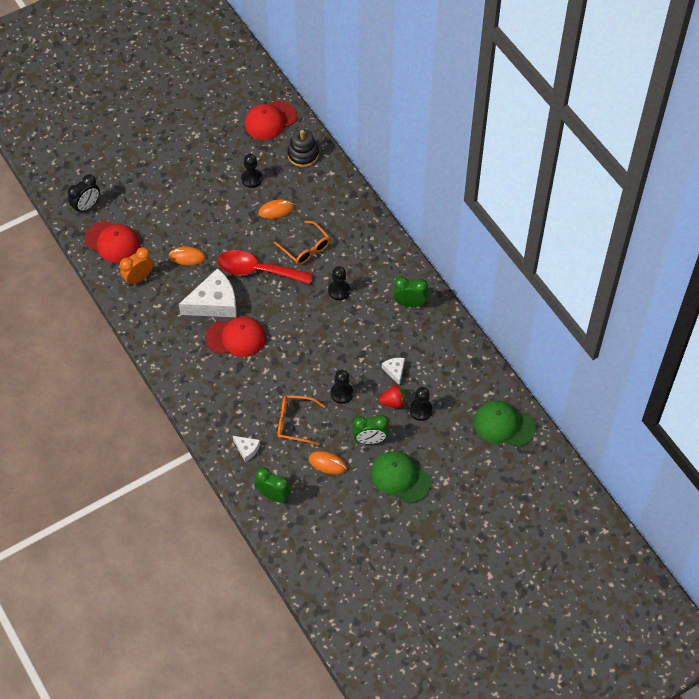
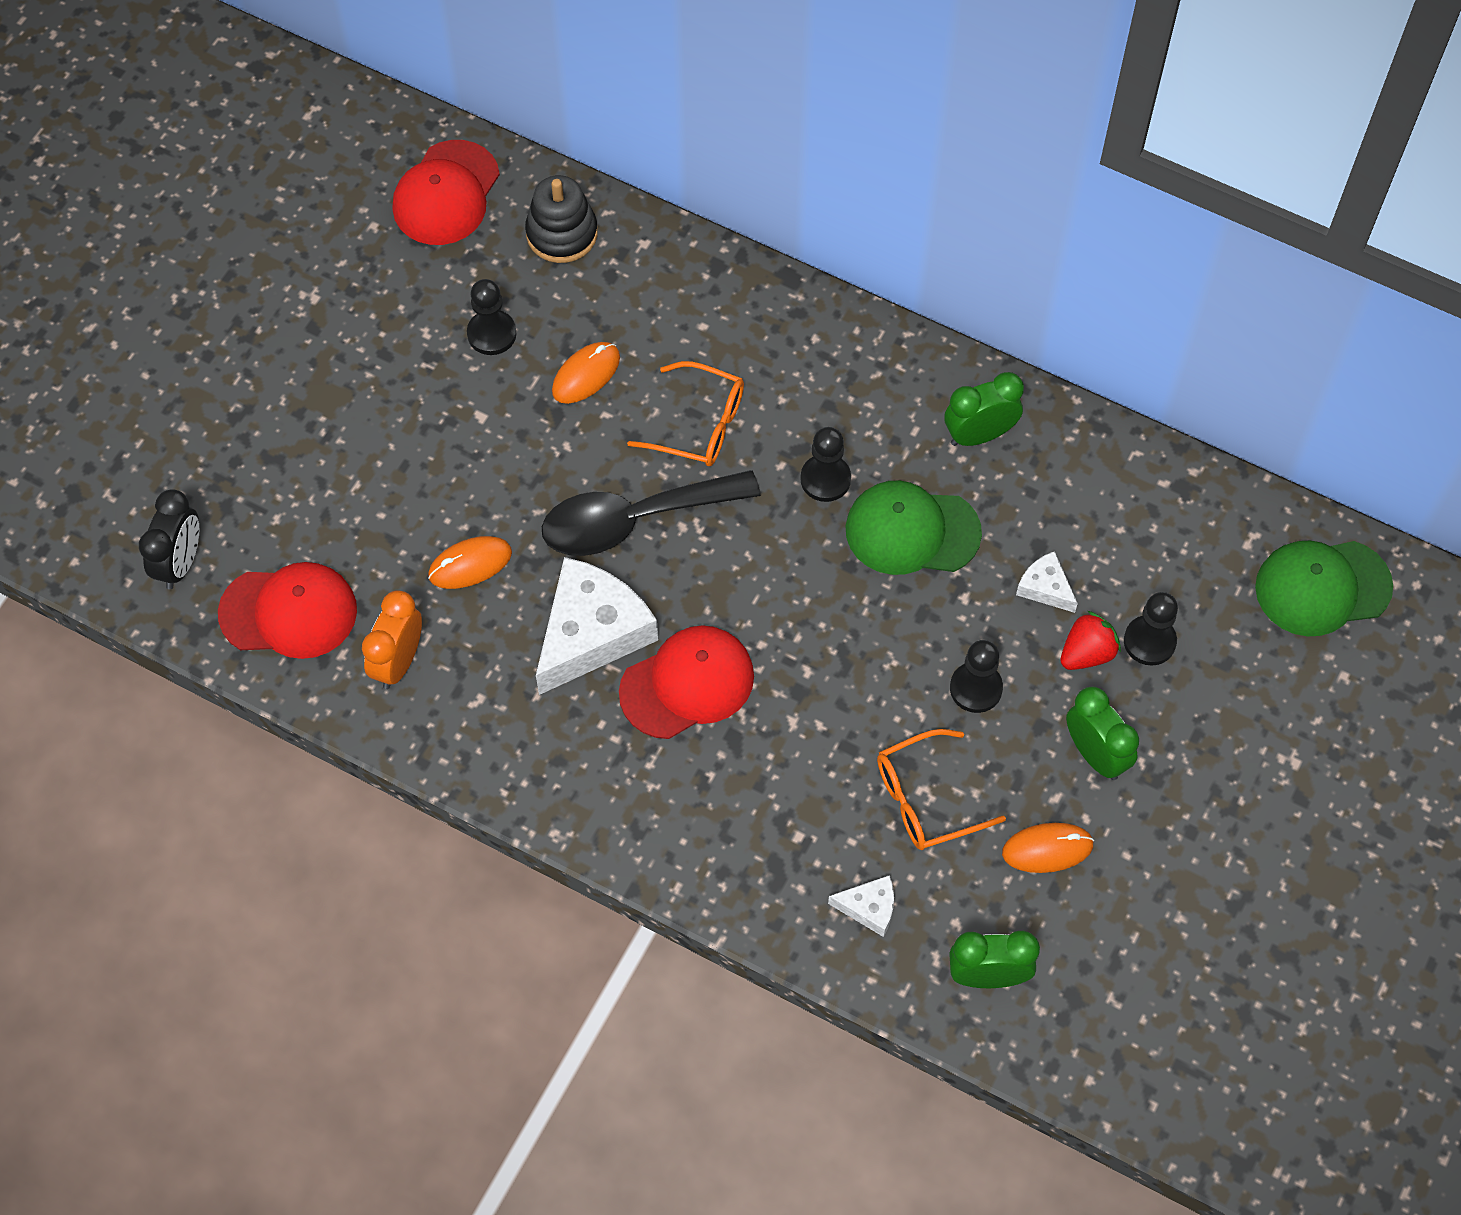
camera: 30 degrees left, 5 degrees up
(257, 270) = (633, 520): red spoon -> black spoon
(370, 440) = (1095, 754): green clock -> green clock turned 90 degrees counterclockwise
(400, 478) = (1205, 801): green cap -> green cap (912, 531)

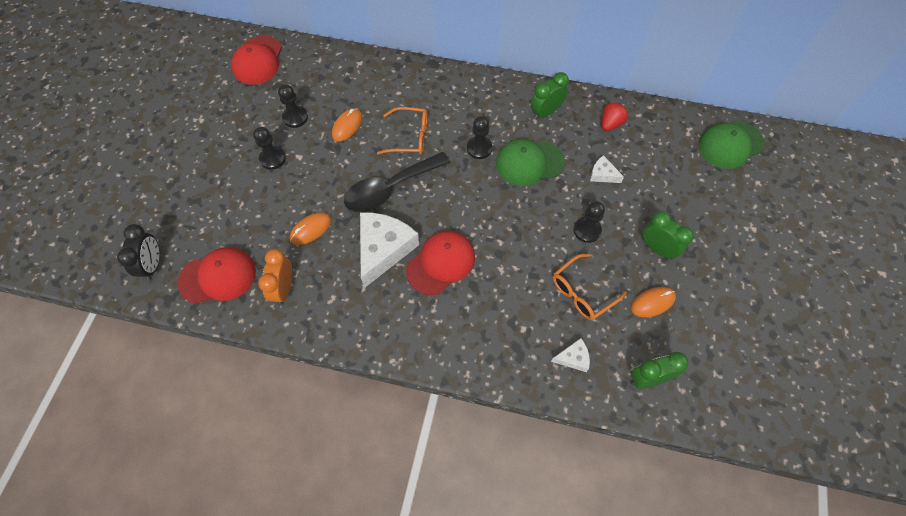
camera: 15 degrees left, 0 degrees up
(562, 233) = (318, 66): black stacking toy -> none
(1087, 653) = (634, 200): red strawberry -> red strawberry (610, 124)
(1149, 641) = (661, 188): black pawn -> black pawn (272, 158)

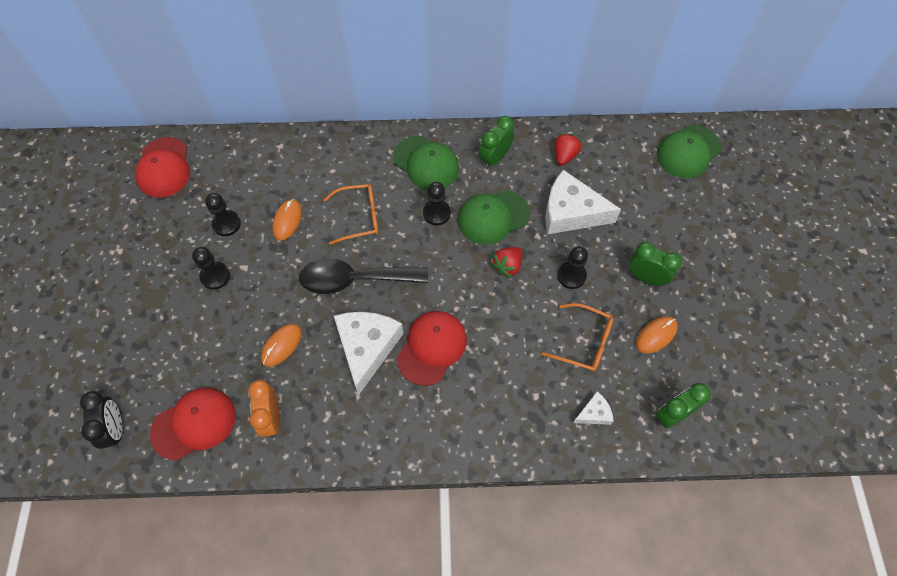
camera: 15 degrees left, 0 degrees up
(390, 189) = (354, 280): black spoon -> black spoon turned 45 degrees clockwise
(482, 103) = (426, 163): none -> green cap
(530, 208) = (507, 266): none -> red strawberry
(582, 292) = (584, 342): orange glasses -> orange glasses turned 105 degrees counterclockwise
(602, 174) = (571, 212): white cheese -> white cheese, size x2.14

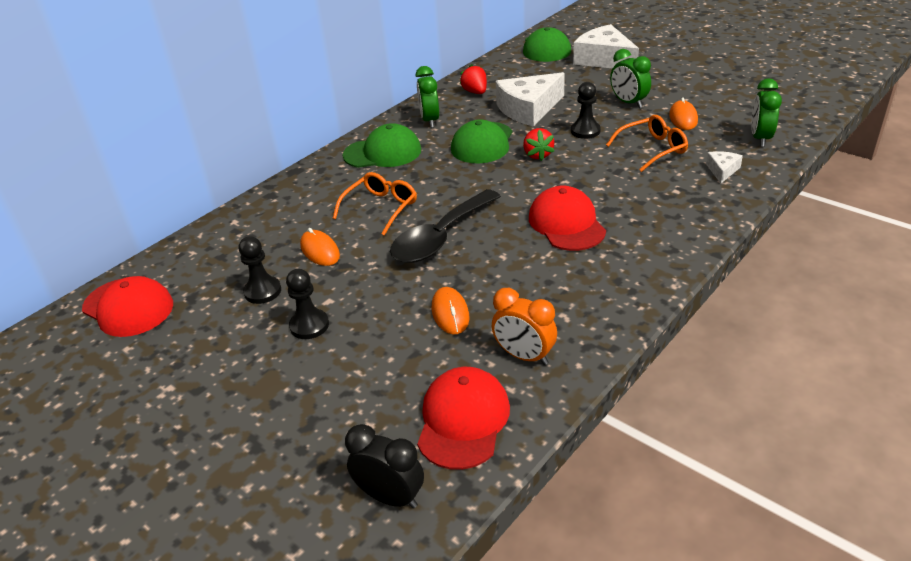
camera: 45 degrees left, 25 degrees down
(367, 348) = (521, 260): white cheese -> white cheese (604, 59)
(436, 213) = (438, 167): black pawn -> none
(646, 278) = (628, 103): green clock -> green clock turned 105 degrees counterclockwise

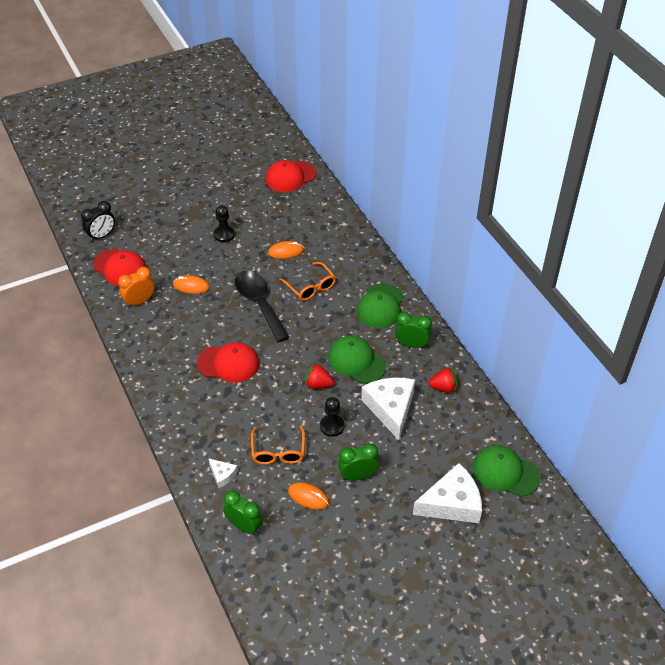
camera: 110 degrees right, 10 degrees up
(262, 291) = (265, 223): black pawn -> none

